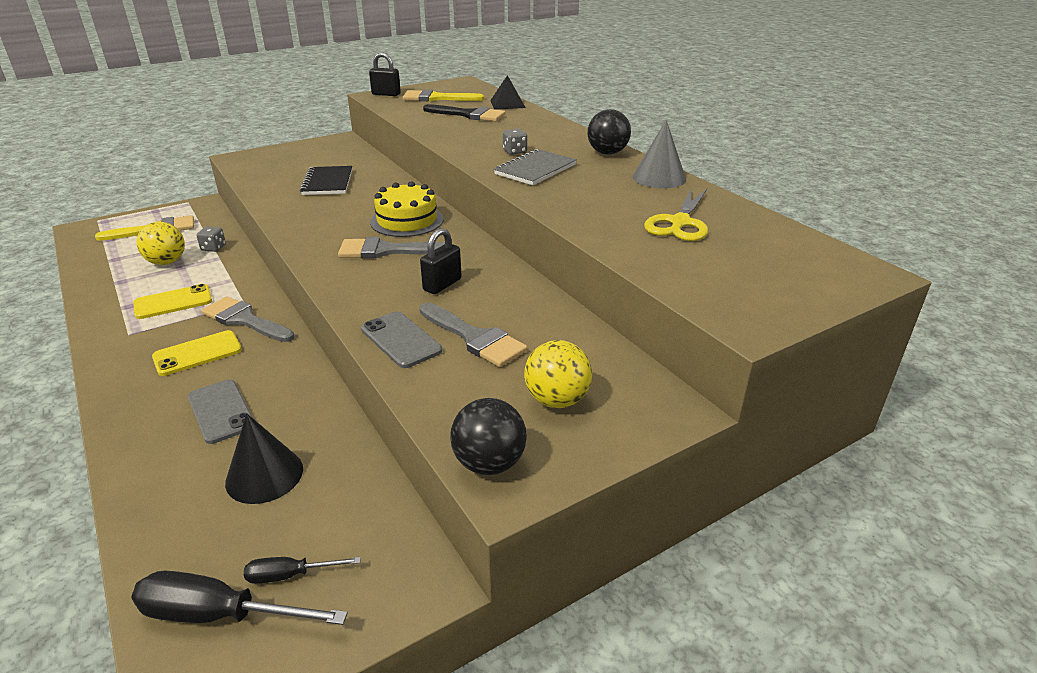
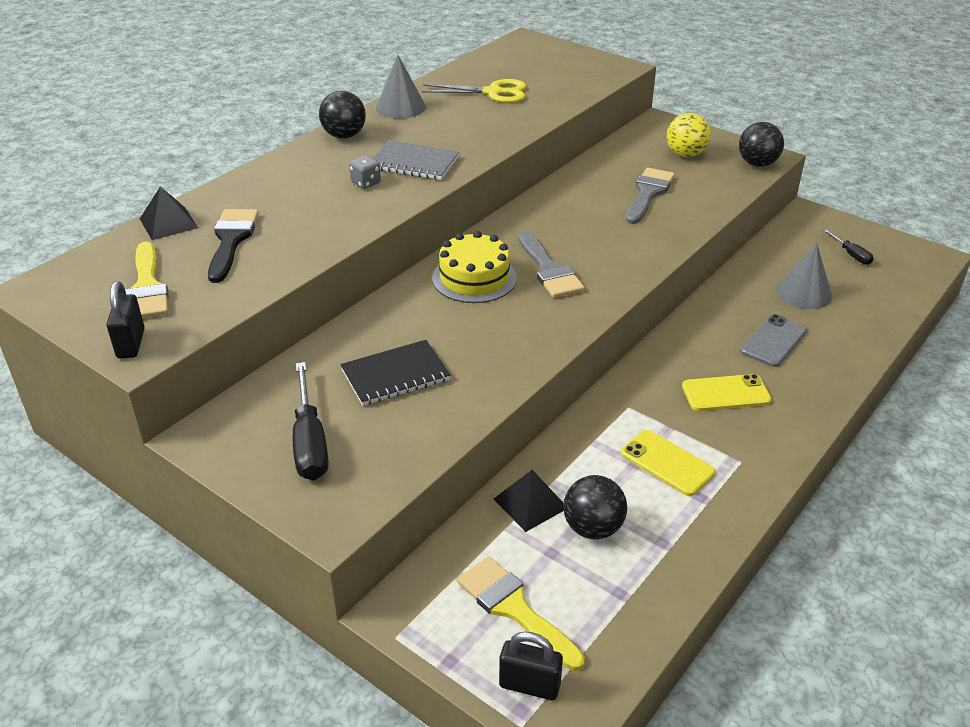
camera: 110 degrees left, 5 degrees up
(167, 262) = (593, 528): yellow ball -> black ball
(197, 353) = (726, 393): yellow phone -> yellow phone turned 45 degrees counterclockwise
(213, 248) = (530, 503): grey dice -> black pyramid
(219, 615) = (893, 267): black screwdriver -> black screwdriver (310, 442)
(245, 320) = (655, 390): grey brush -> none
(264, 475) = (804, 293): black cone -> grey cone
(401, 340) = (678, 221): grey phone -> none
(442, 285) = (587, 224): black padlock -> black padlock (529, 685)

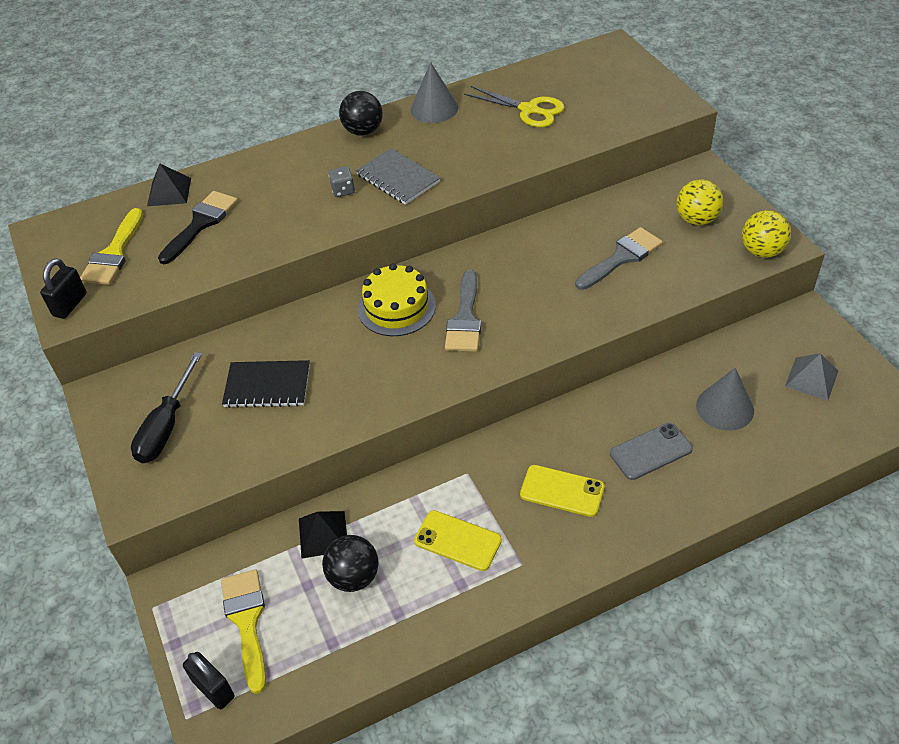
camera: 30 degrees right, 10 degrees up
(667, 463) = (458, 541): yellow phone -> yellow phone turned 45 degrees counterclockwise
(757, 164) = (761, 251): black ball -> yellow ball
(850, 254) = (811, 378): black screwdriver -> grey pyramid

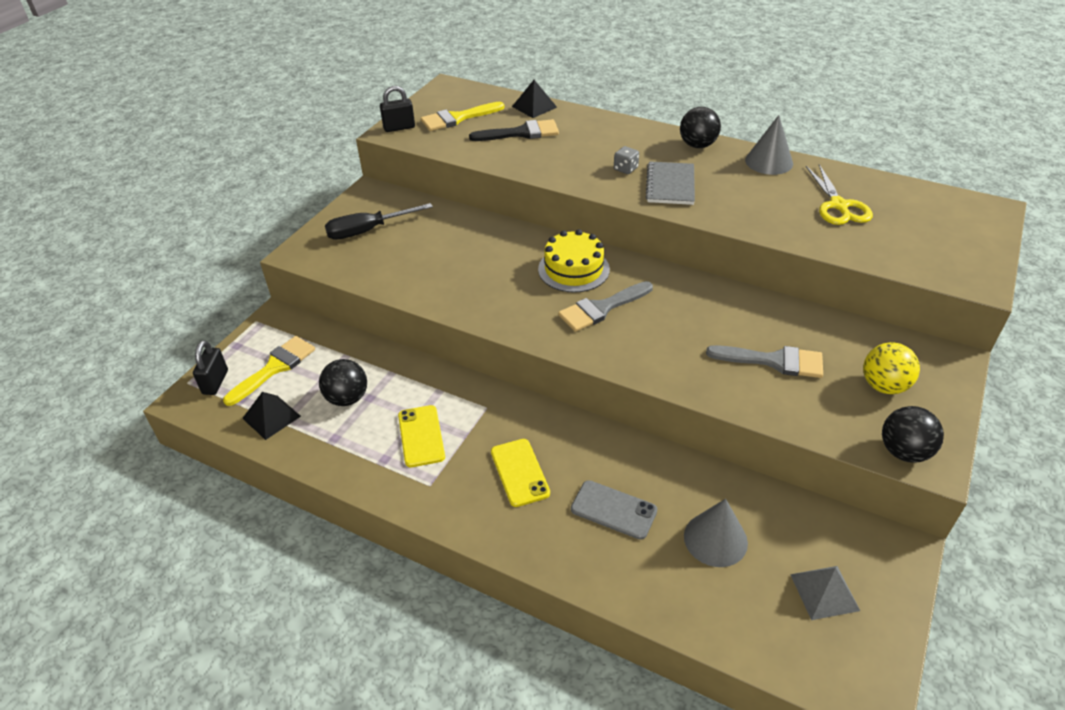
camera: 50 degrees right, 5 degrees down
(267, 386) = (440, 252): black notebook -> none
(323, 534) = (370, 363): black pyramid -> black pyramid (271, 417)
(761, 251) = (903, 452): yellow ball -> black ball

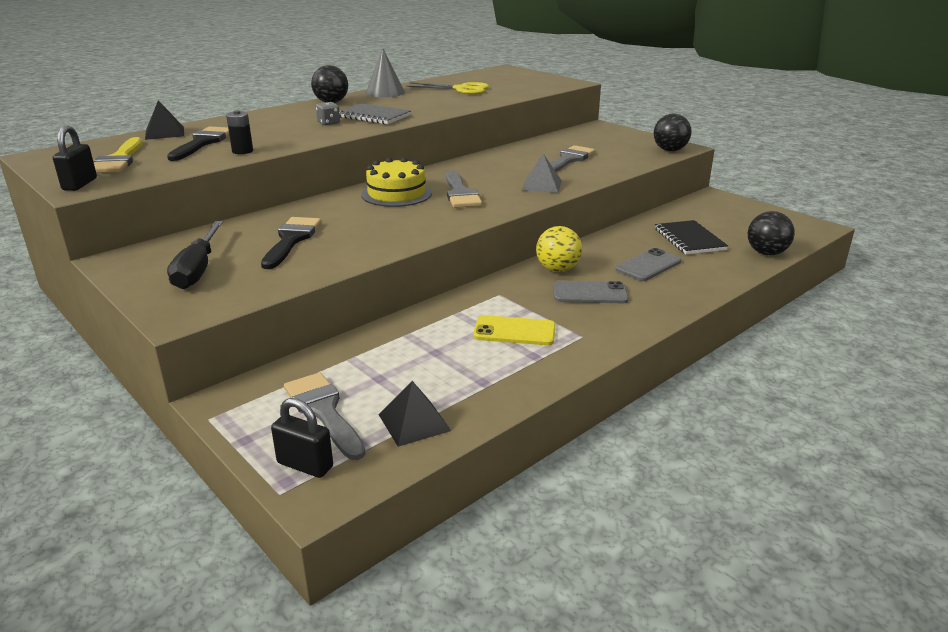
camera: 70 degrees left, 15 degrees down
(274, 368) = (324, 411): yellow brush -> grey brush
(347, 398) = (425, 366): black ball -> black ball (766, 253)
(438, 251) = (291, 240): none -> black brush
(512, 158) = (242, 151): none -> black battery
(519, 472) = (590, 293): yellow phone -> grey phone
(715, 539) = (689, 239): grey cone -> black notebook
(824, 592) = (741, 220): grey pyramid -> grey pyramid (542, 185)
(883, 386) = (611, 142): yellow ball -> yellow ball (557, 269)

